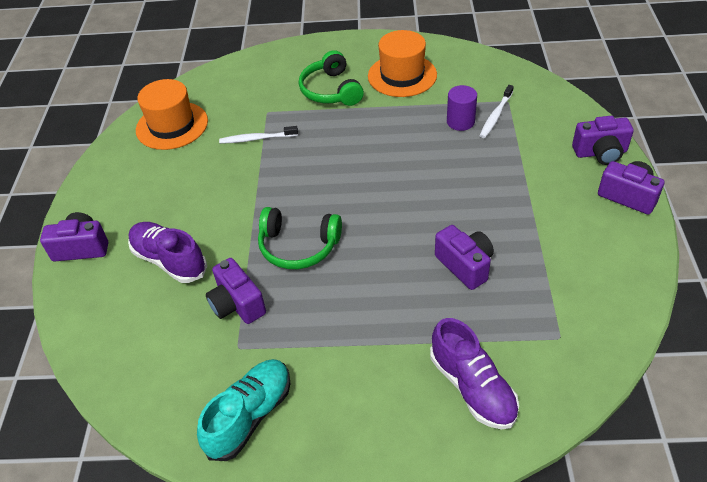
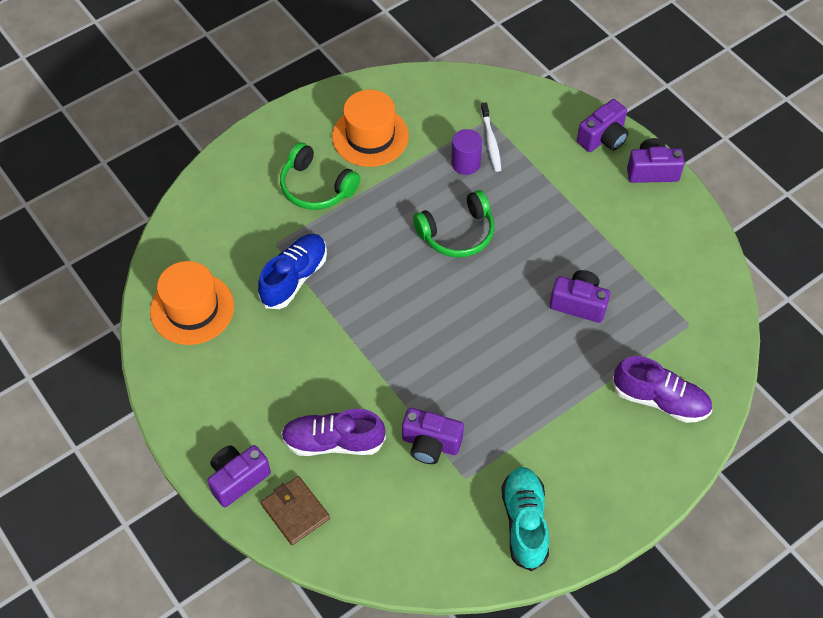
camera: 40 degrees left, 10 degrees up
(92, 293) = (295, 512): none -> brown wallet
(257, 139) = (294, 278): white toothbrush -> blue shoe
(298, 246) = (433, 364): green headphones -> green headphones (457, 233)

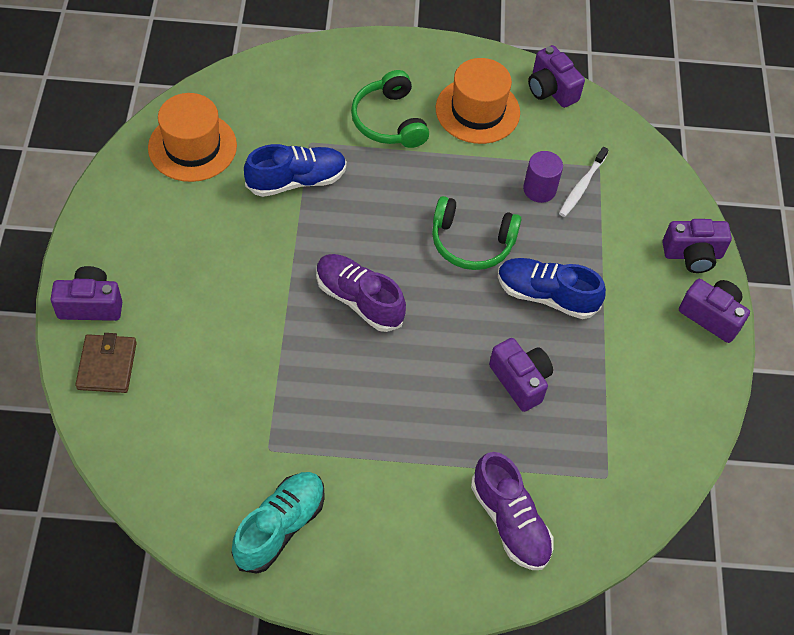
camera: 35 degrees right, 0 degrees up
(333, 442) = (193, 334): purple shoe -> purple shoe (359, 300)
(430, 444) = (269, 398): purple camera -> purple camera (551, 89)
(540, 234) = (546, 296): none -> blue shoe

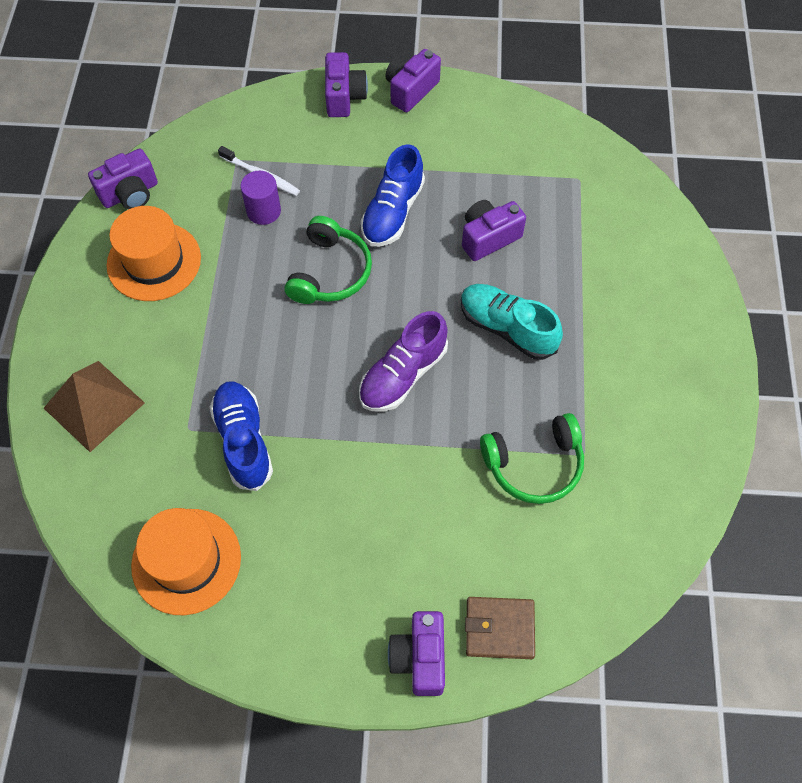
camera: 85 degrees left, 5 degrees up
(280, 527) = (664, 440): turquoise shoe -> turquoise shoe (507, 328)
(334, 80) = (94, 405): none -> brown pyramid
(389, 121) = (162, 347): green headphones -> green headphones (534, 465)
(510, 521) = (631, 252): purple shoe -> none

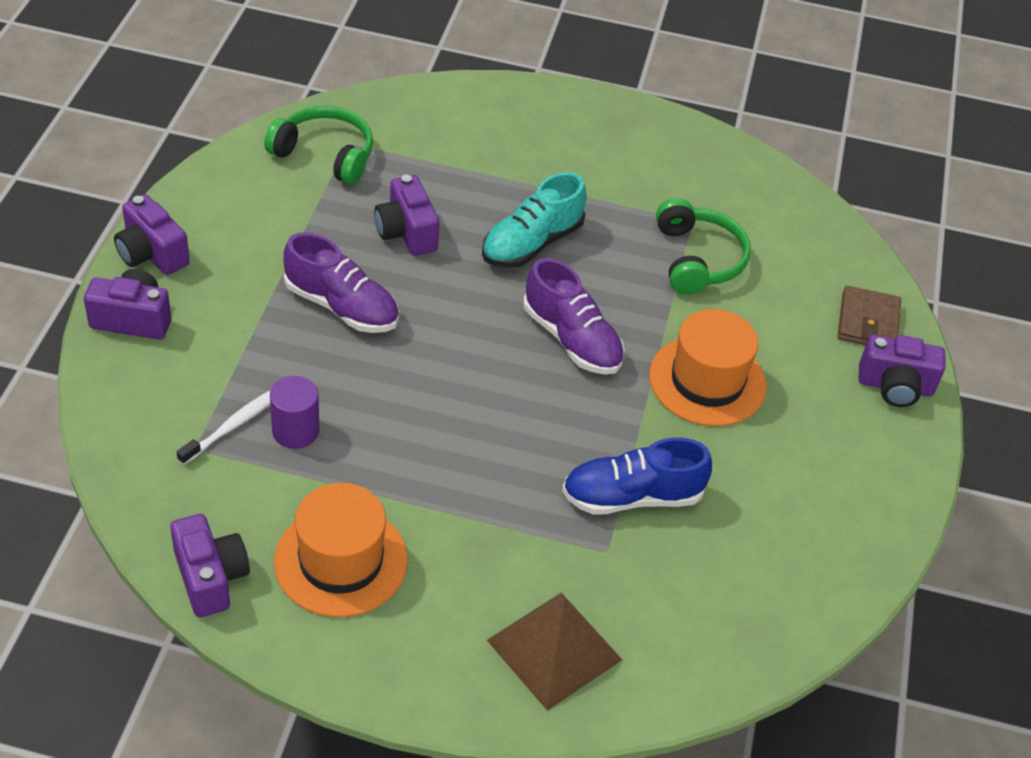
camera: 85 degrees left, 15 degrees down
(186, 561) = (778, 571): orange hat -> orange hat (707, 381)
(330, 272) = (413, 379): green headphones -> green headphones (325, 154)
(393, 212) = (342, 306): blue shoe -> purple shoe

